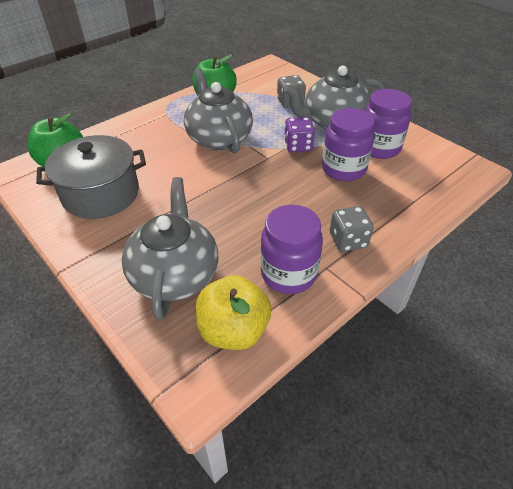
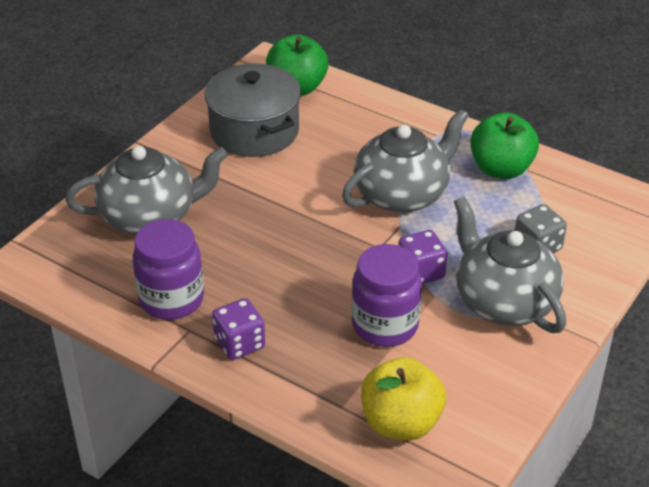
camera: 75 degrees right, 5 degrees down
(233, 330) = (88, 272): yellow apple -> yellow apple (401, 423)
(348, 240) = (239, 343): grey dice -> purple dice
(379, 148) = (456, 360): purple jar -> none

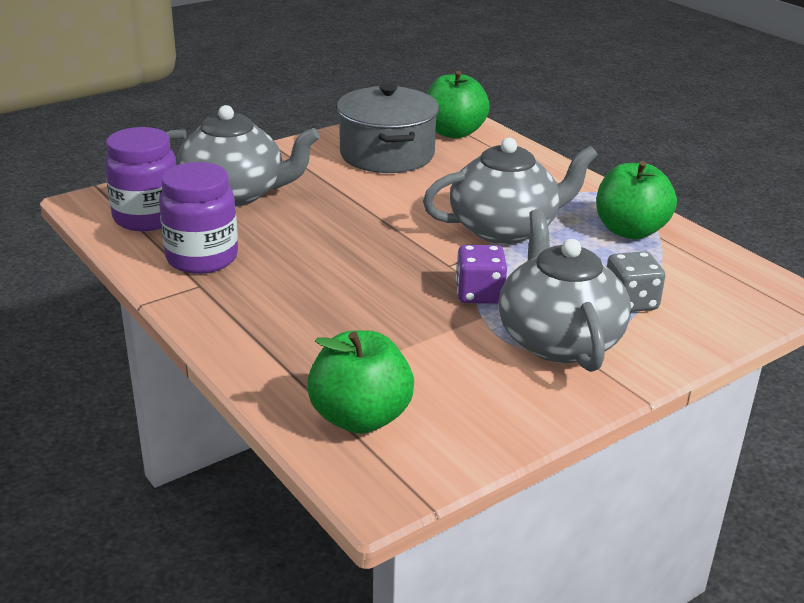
camera: 20 degrees right, 10 degrees down
(239, 343) = (240, 307): purple dice -> none
(385, 325) = (406, 329): purple jar -> purple jar (147, 218)
(401, 423) = (360, 418): yellow apple -> green apple

